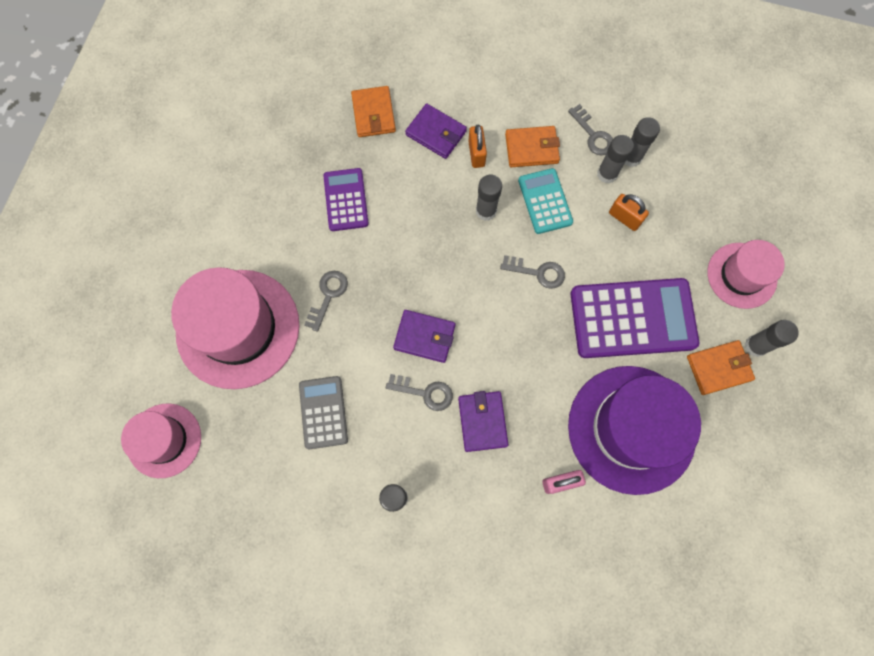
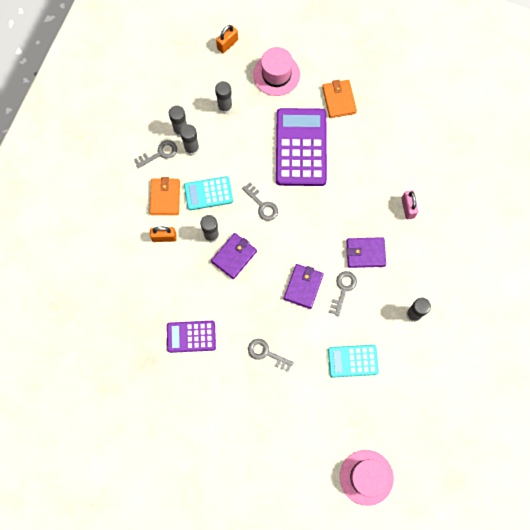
camera: 85 degrees left, 0 degrees up
(238, 328) = (286, 421): pink hat -> none
(323, 412) = (352, 361): grey calculator -> turquoise calculator
(373, 114) = (120, 311): orange wallet -> none
(436, 133) = (143, 265): purple wallet -> purple wallet (234, 256)
(537, 272) = (262, 205): grey key -> grey key turned 120 degrees clockwise
(624, 218) = (227, 142): orange padlock -> orange padlock (227, 44)
(631, 429) = (375, 159): purple hat -> none
(755, 346) = (325, 75): grey glue stick -> grey glue stick (225, 107)

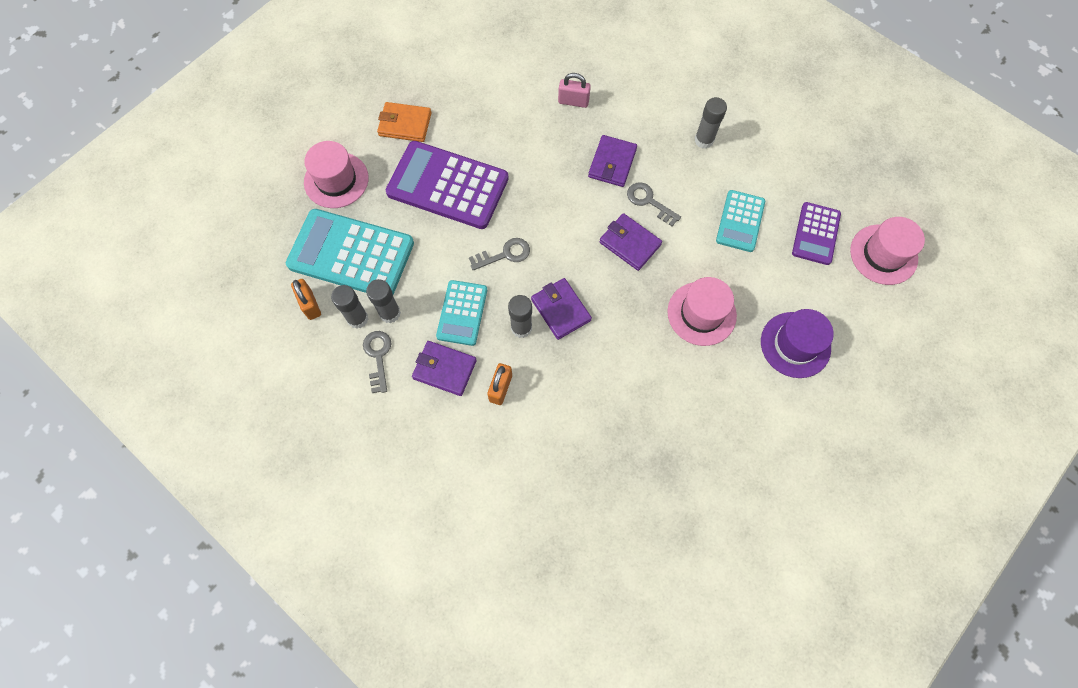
camera: 70 degrees left, 5 degrees down
(165, 197) = (444, 369): orange wallet -> purple wallet
(191, 336) = (650, 397): purple calculator -> purple calculator (816, 234)
(225, 107) = (351, 254): grey glue stick -> turquoise calculator
(227, 44) = (264, 222): orange padlock -> orange padlock (310, 304)
(266, 353) = (701, 313): grey key -> pink hat
(266, 427) = (795, 345): none -> purple hat

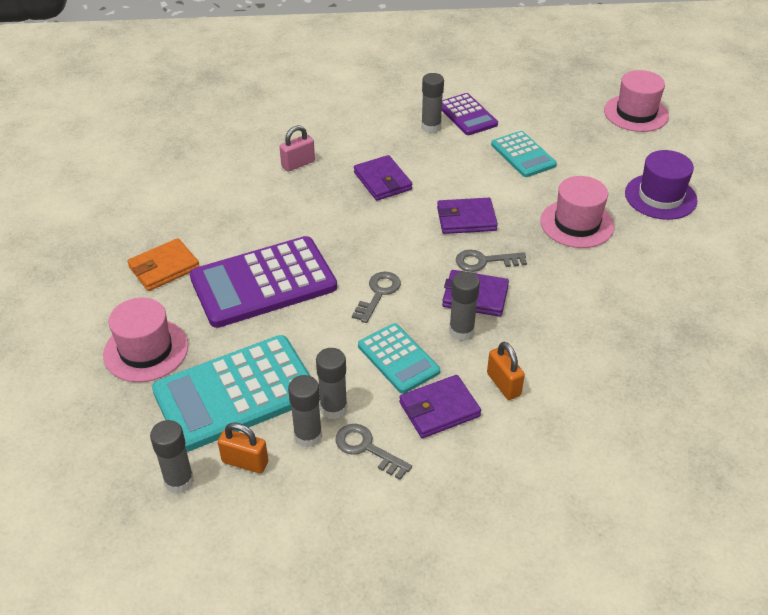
camera: 45 degrees left, 25 degrees down
(268, 285) = (179, 481): none -> grey glue stick
(649, 202) = (444, 185): grey key -> grey key (484, 261)
(816, 234) = (580, 130): purple calculator -> purple calculator (467, 115)

